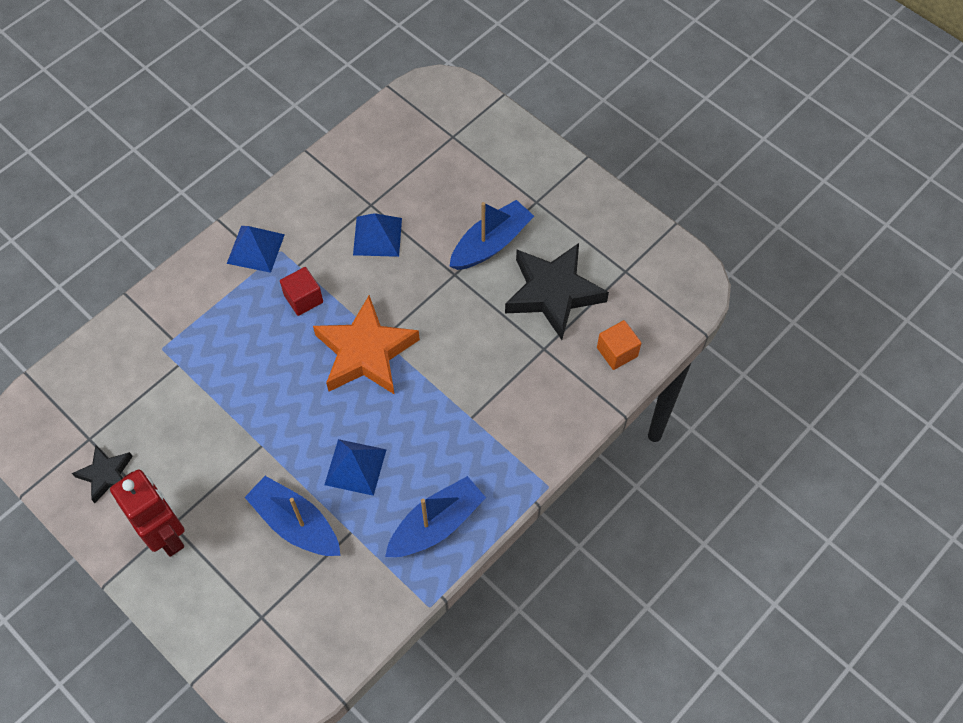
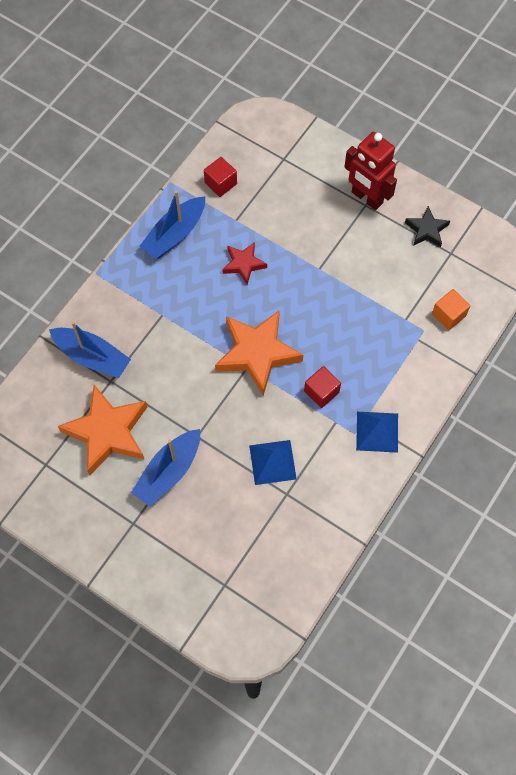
camera: 170 degrees right, 5 degrees up
(296, 524) = (277, 219): blue boat -> blue boat (92, 357)
(355, 467) = (243, 264): blue pyramid -> red star
(359, 592) = (220, 183): none -> red cube
(553, 293) = (107, 432): black star -> orange star
(617, 352) = (49, 387): orange cube -> orange cube (448, 315)

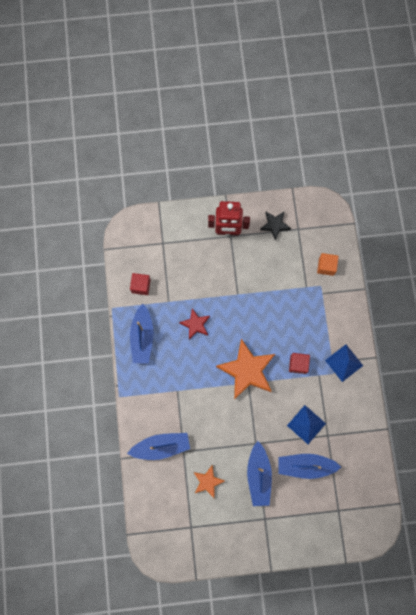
camera: 40 degrees left, 10 degrees up
(107, 432) = (208, 481): orange star -> orange star, size x0.53
(231, 505) = (305, 465): none -> blue boat

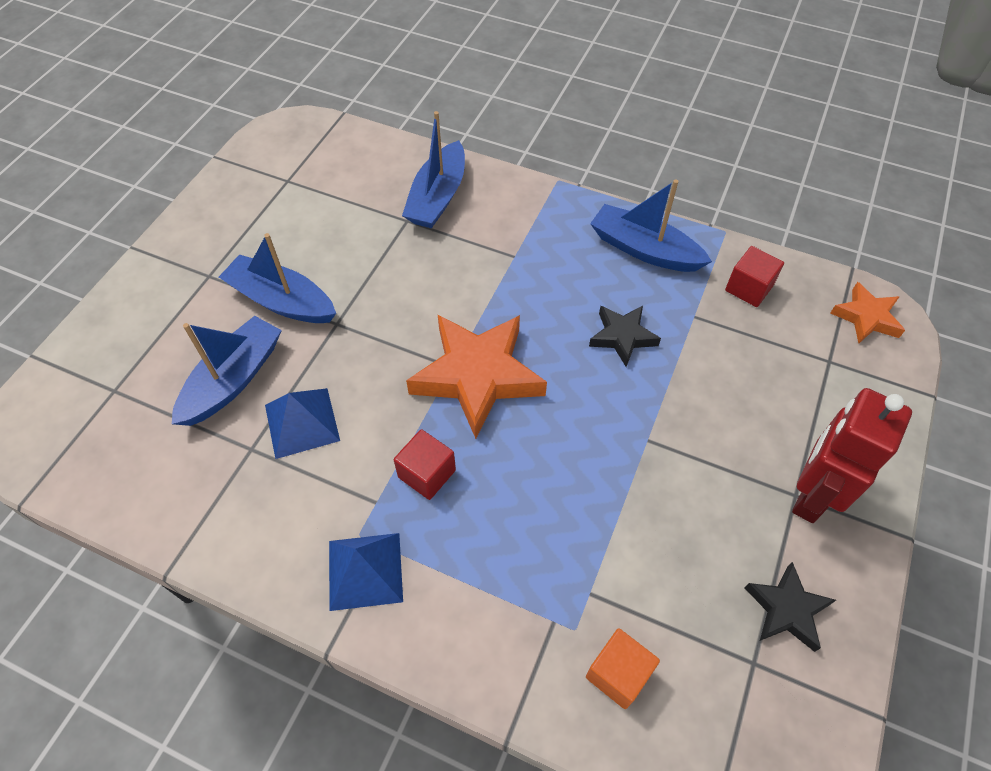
camera: 120 degrees right, 20 degrees down
(195, 324) = (622, 337): red star -> black star
(208, 481) = (334, 229): orange star -> orange star (866, 317)

